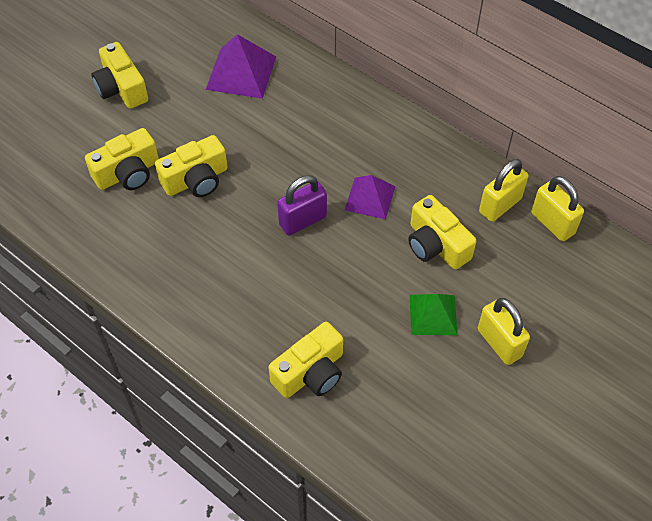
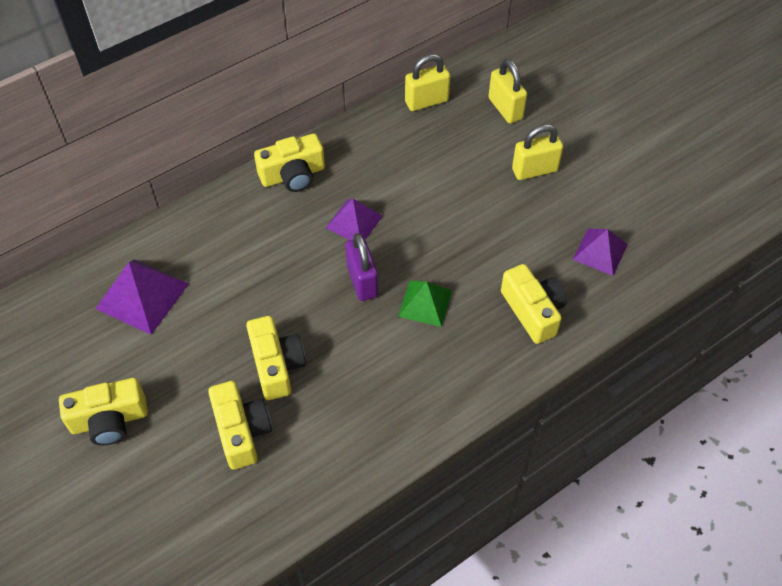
camera: 75 degrees left, 0 degrees up
(409, 427) = (600, 251): none -> purple pyramid
(433, 314) = (495, 207): green pyramid -> green pyramid (425, 303)
(436, 245) = (423, 186): yellow camera -> yellow camera (293, 175)
(500, 205) = (396, 130): yellow padlock -> yellow padlock (505, 108)

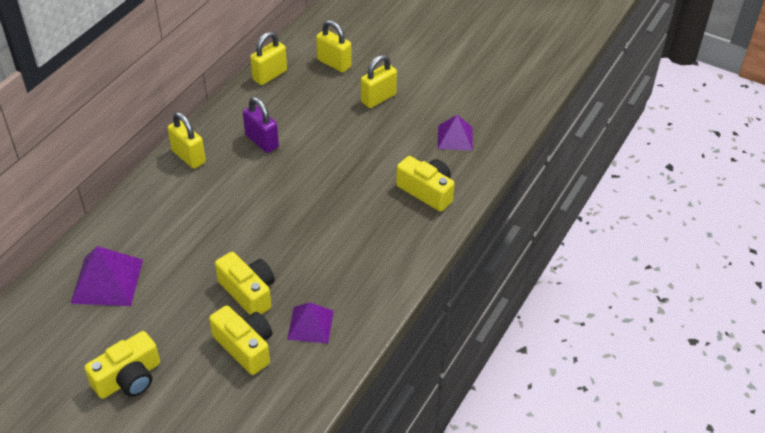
camera: 25 degrees left, 10 degrees down
(293, 175) = (188, 157): yellow camera -> yellow padlock
(354, 221) = (257, 174): purple pyramid -> purple pyramid (310, 324)
(362, 281) = (286, 213): purple padlock -> purple padlock (262, 141)
(425, 303) = (343, 212): green pyramid -> none

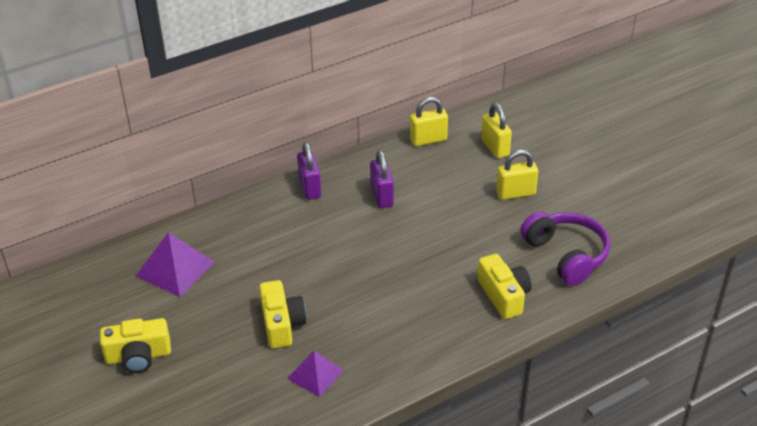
camera: 30 degrees right, 5 degrees down
(188, 157) = (310, 188): yellow padlock -> purple padlock
(245, 347) = (247, 370): yellow camera -> none
(455, 137) = (566, 255): purple pyramid -> purple headphones

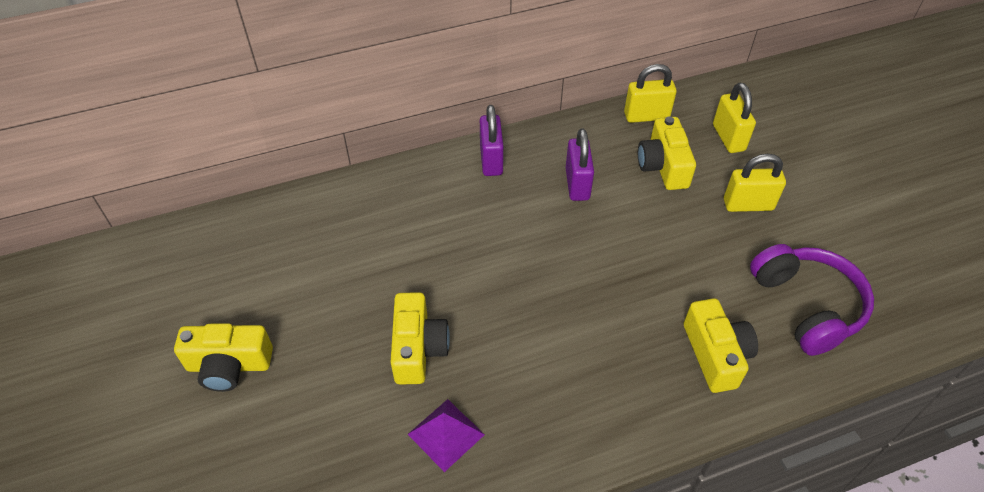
camera: 10 degrees right, 10 degrees up
(175, 268) = (305, 246): purple pyramid -> none
(447, 174) = (663, 166): none -> yellow camera

